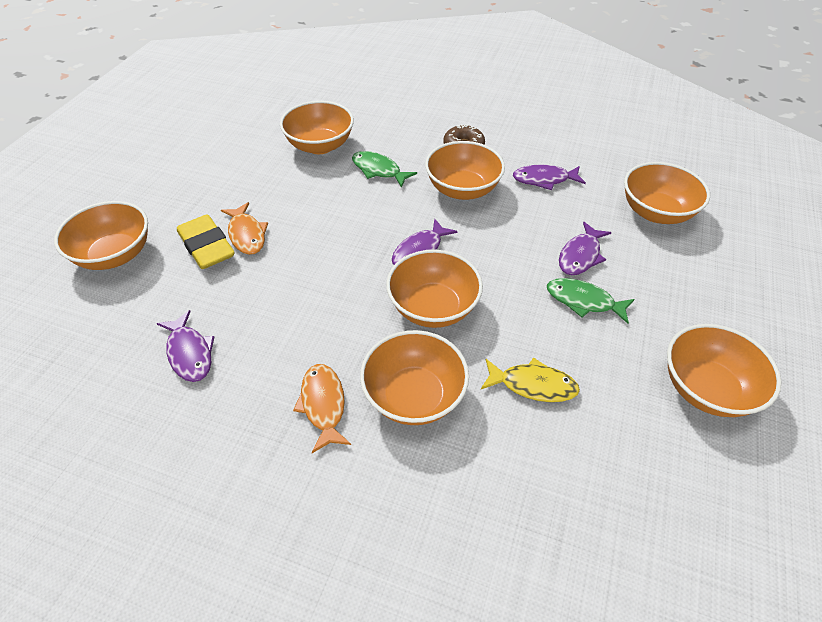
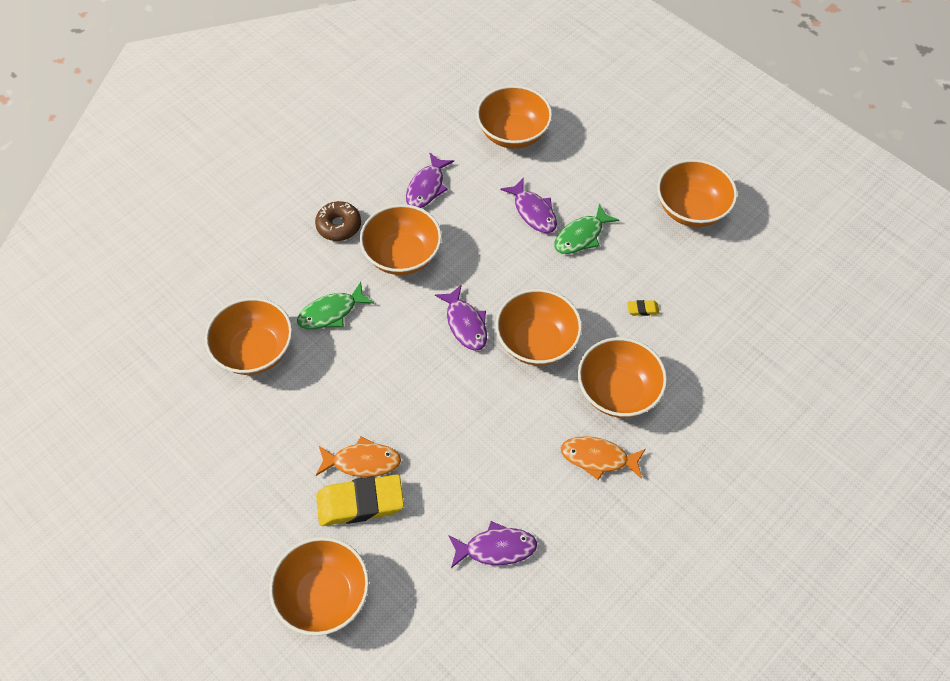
camera: 65 degrees left, 10 degrees up
(533, 385) = (642, 309): yellow fish -> yellow eraser

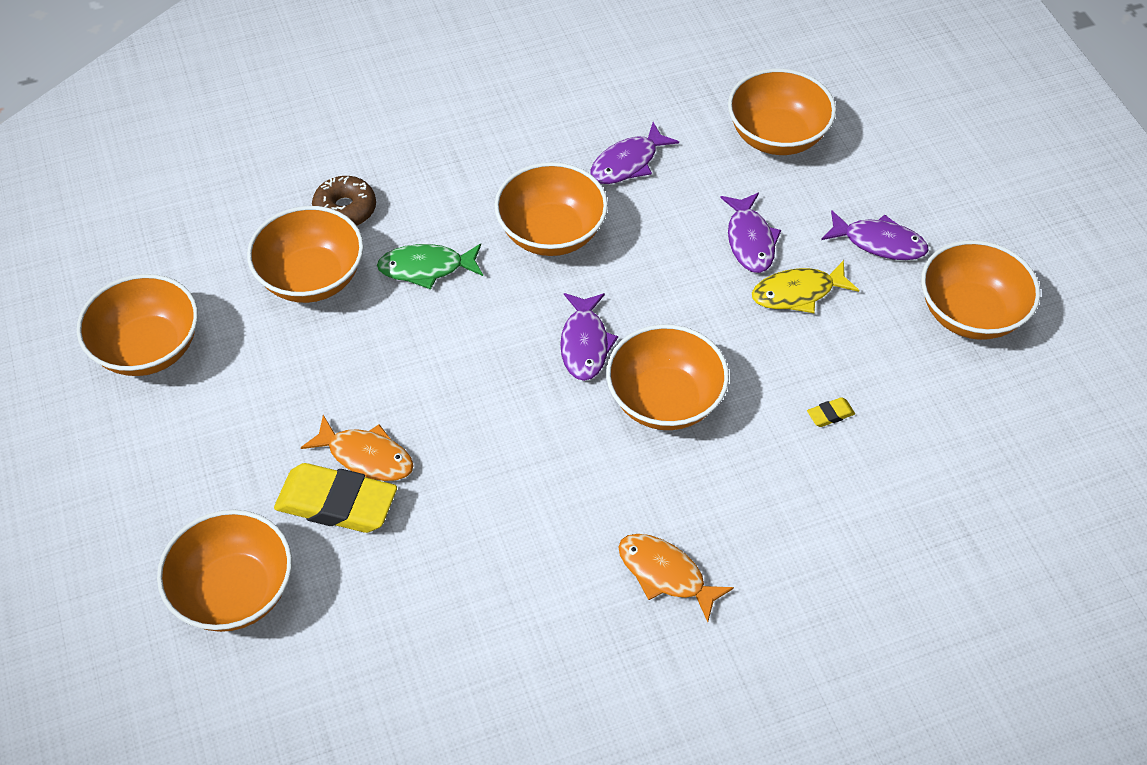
camera: 25 degrees right, 5 degrees down
(339, 226) = (492, 170): brown donut -> brown donut (345, 209)
(496, 548) = (472, 627): purple fish -> purple fish (879, 243)
(581, 236) = (798, 293): green fish -> yellow fish
(617, 391) = (738, 503): orange bowl -> orange bowl (148, 348)
(642, 309) = (830, 414): yellow eraser -> yellow eraser turned 45 degrees counterclockwise

